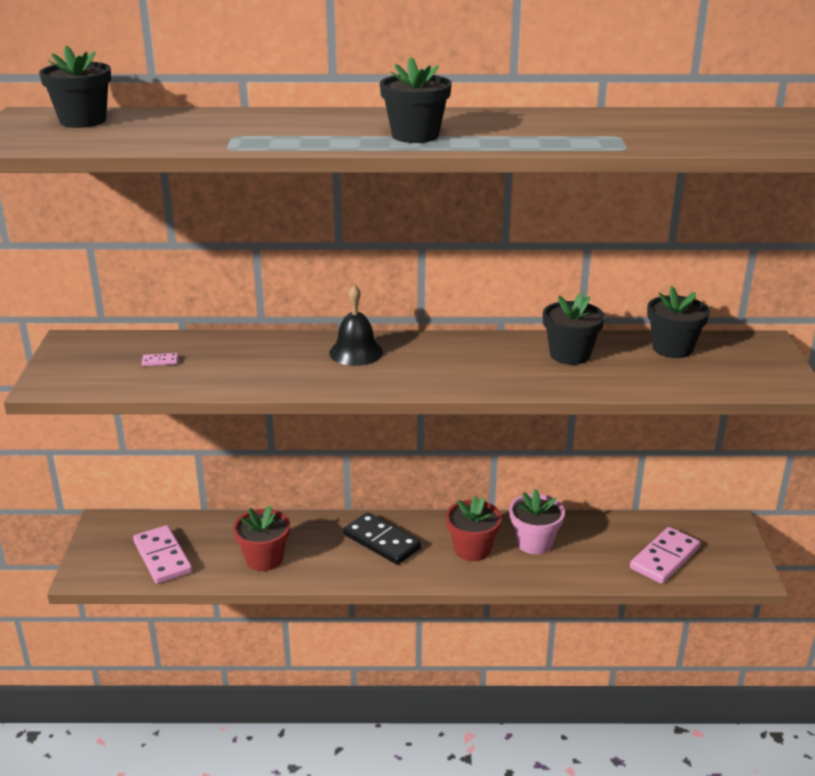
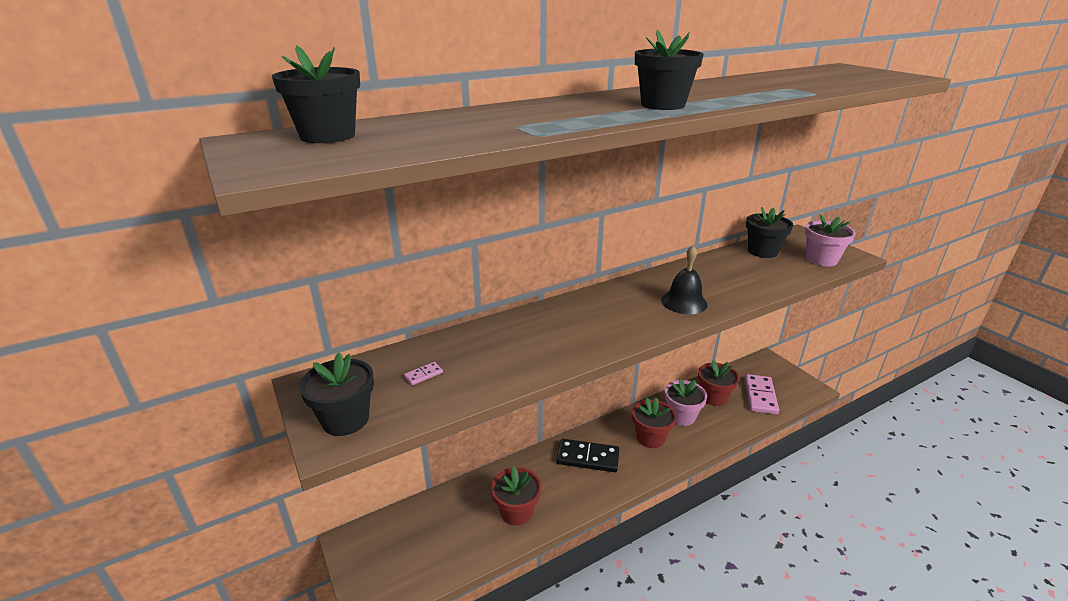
camera: 30 degrees left, 0 degrees up
(162, 557) = (431, 550): pink domino -> none
(356, 352) = (576, 314): black bell -> black bell (684, 302)
(570, 354) = (715, 272): black flower pot -> black flower pot (345, 419)
(599, 538) = (713, 397): none -> red flower pot
(736, 377) = (821, 259): none -> pink flower pot

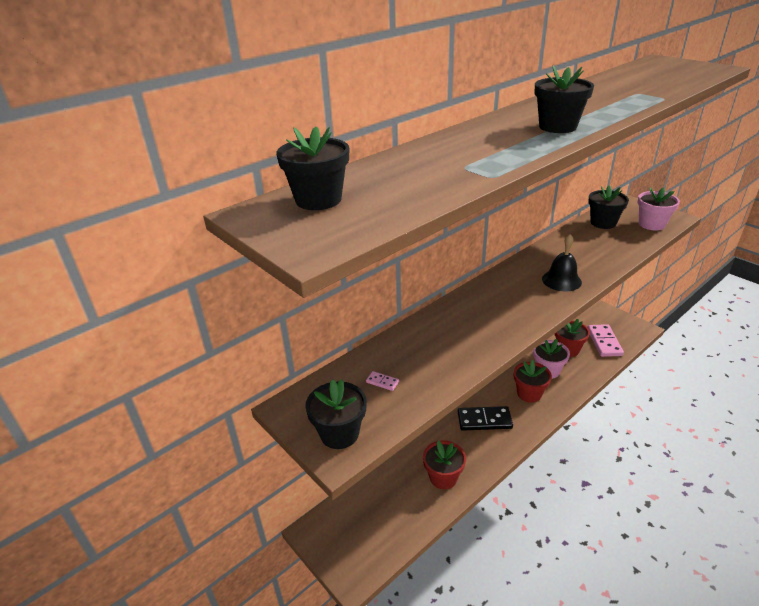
camera: 10 degrees left, 5 degrees up
(423, 375) = (382, 382): pink domino -> pink domino turned 75 degrees clockwise

